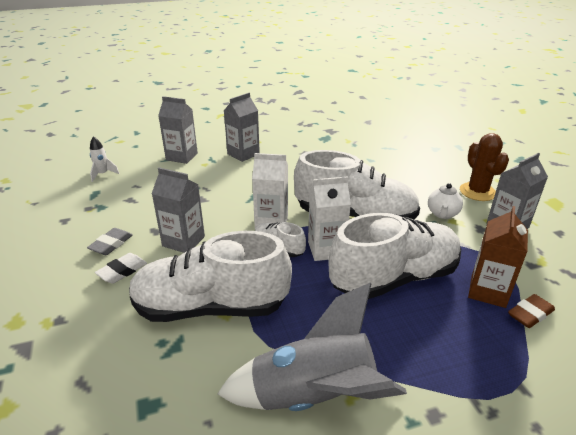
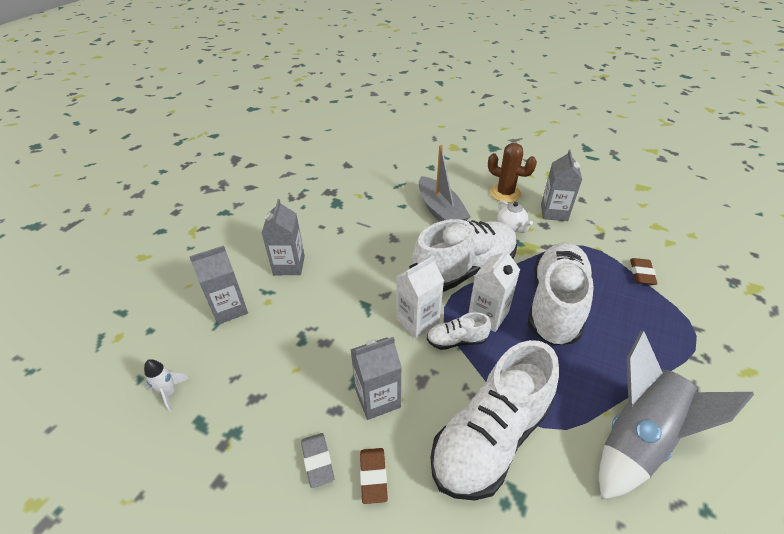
camera: 45 degrees left, 10 degrees up
(122, 271) = (373, 476): white eraser -> brown eraser
(396, 176) = (440, 211): none -> grey boat
(488, 291) = (607, 273): brown carton -> none

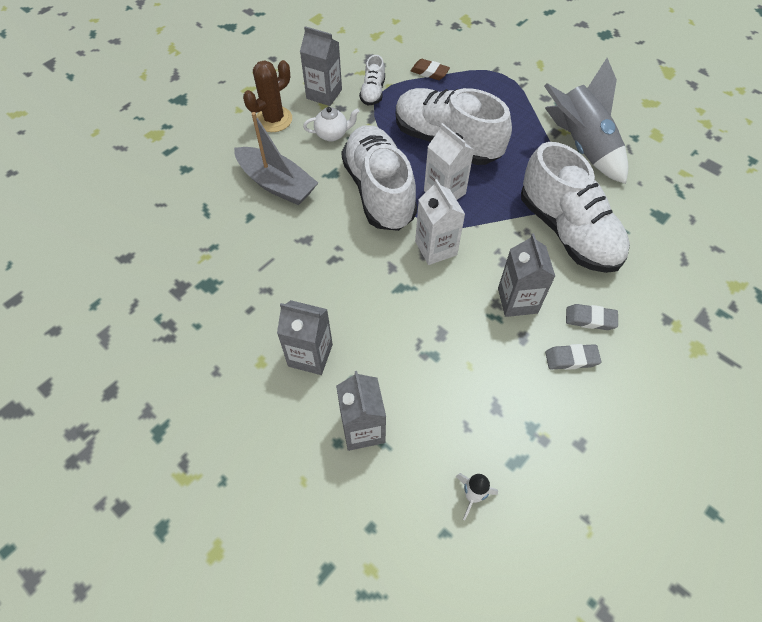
camera: 75 degrees left, 15 degrees up
(373, 476) = (590, 319): brown eraser -> grey eraser
(440, 211) = (277, 184): grey boat -> grey boat turned 45 degrees clockwise
(456, 340) = (467, 224): white shoe -> white shoe (373, 92)

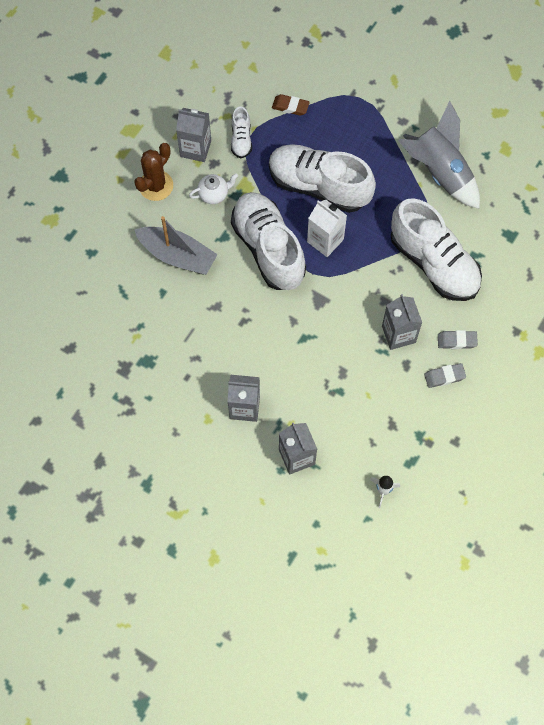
camera: 10 degrees left, 10 degrees up
(436, 248) = (326, 297): white carton -> none

